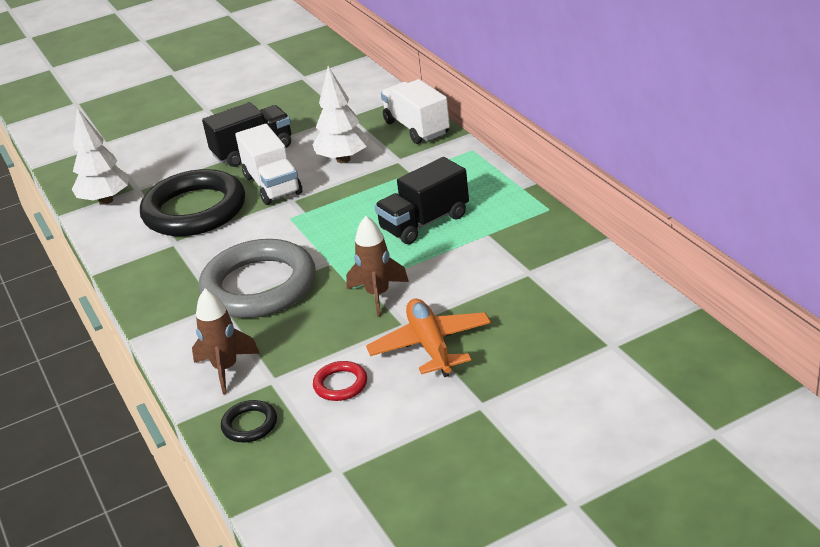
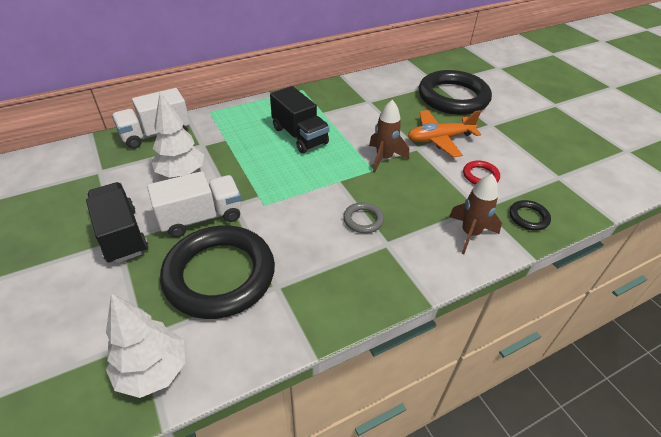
camera: 95 degrees left, 10 degrees up
(259, 286) = (363, 220): grey ring -> grey ring, size x0.41
(565, 363) = (453, 97): none -> black ring

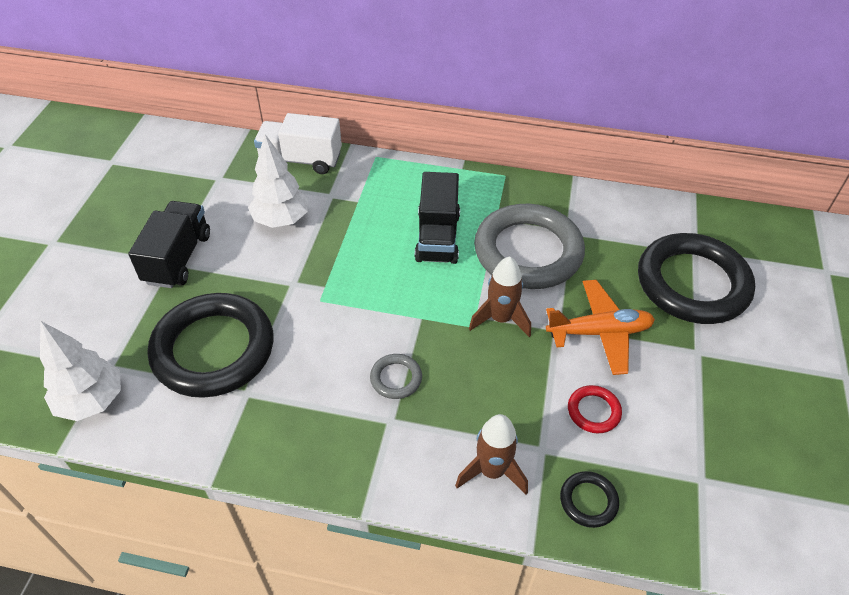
camera: 40 degrees right, 5 degrees up
(201, 218) = (253, 280): white truck -> none
(359, 120) = (528, 252): none -> grey ring
(439, 139) = (599, 332): orange plane -> orange plane turned 150 degrees clockwise

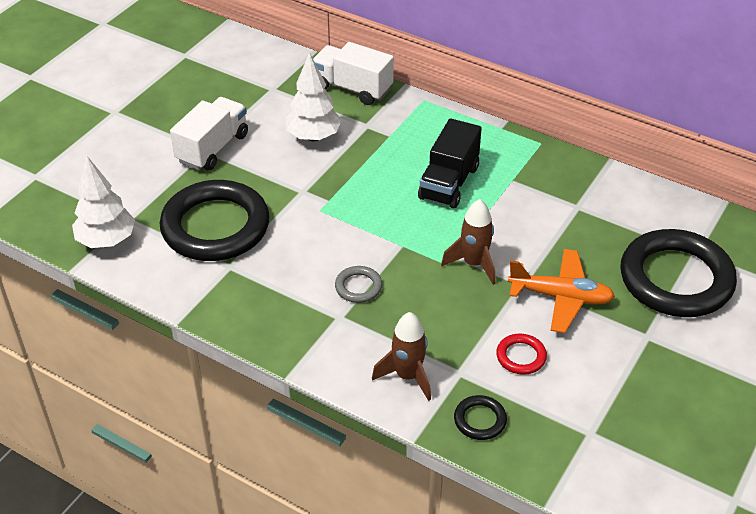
camera: 20 degrees right, 5 degrees down
(178, 258) = (213, 148): black truck -> white truck
(528, 252) = (528, 215): grey ring -> none

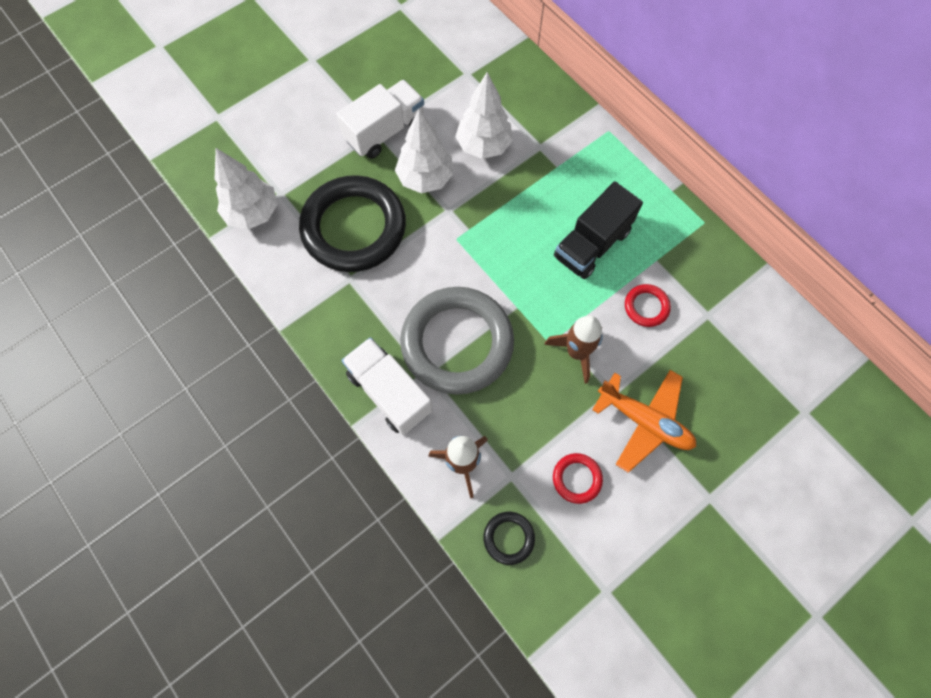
camera: 20 degrees right, 25 degrees up
(269, 173) = (425, 179): none -> white tree
(352, 88) = (544, 95): white truck -> white truck (390, 392)
(358, 287) = (457, 343): grey ring -> grey ring, size x2.41
(520, 215) = (646, 307): none -> red ring
(676, 279) = (769, 439): black ring -> none

